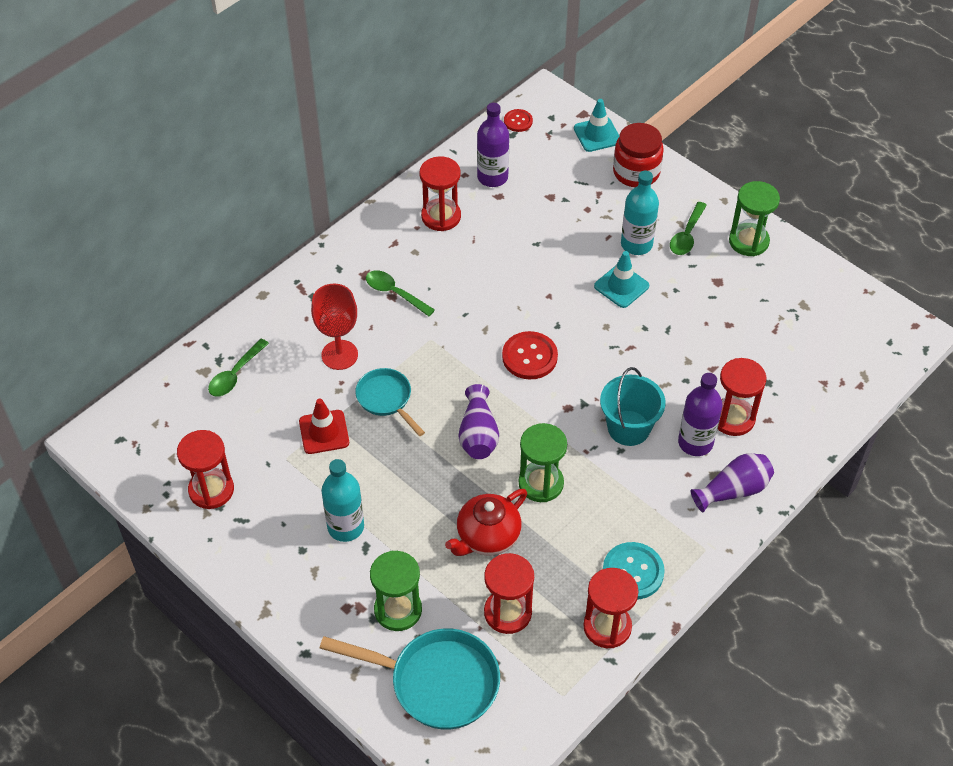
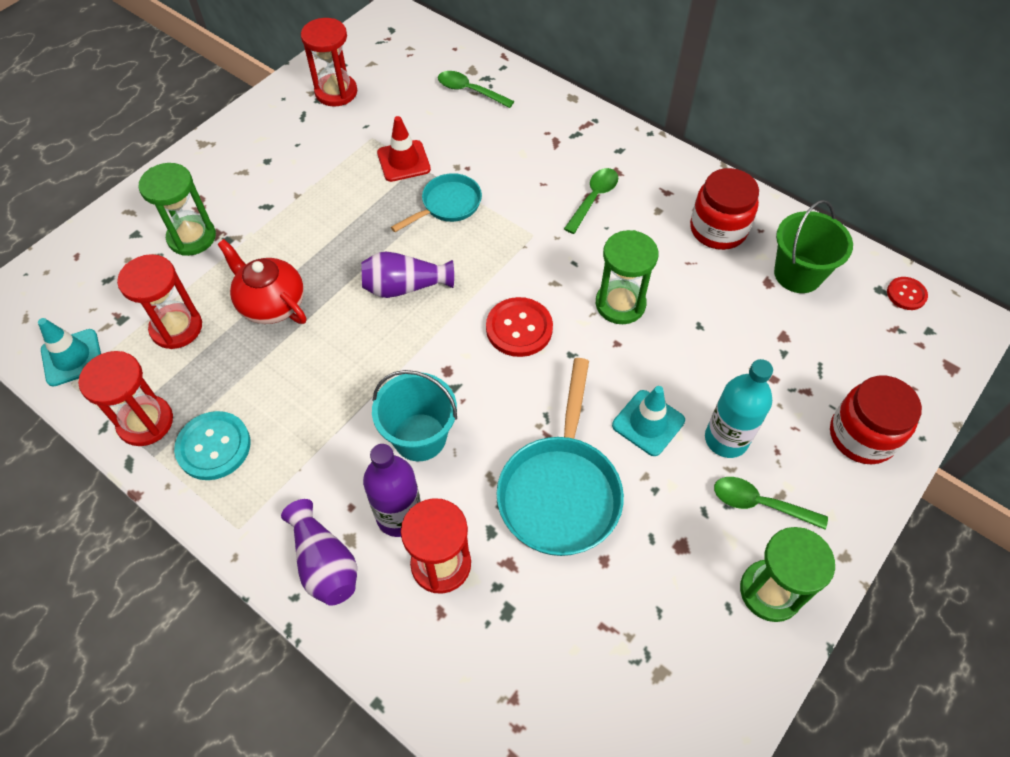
camera: 85 degrees right, 5 degrees up
(339, 355) = (502, 162): red goblet -> none
(345, 527) = (290, 189): turquoise bottle -> none
(436, 682) = (107, 274): turquoise pan -> turquoise pan (560, 491)
(441, 216) = (718, 229): red hourglass -> red jar
(492, 177) = (797, 274): purple bottle -> green bucket
(541, 483) = (339, 349): green hourglass -> green hourglass (620, 304)
(597, 135) = (917, 385): turquoise traffic cone -> turquoise traffic cone (72, 358)

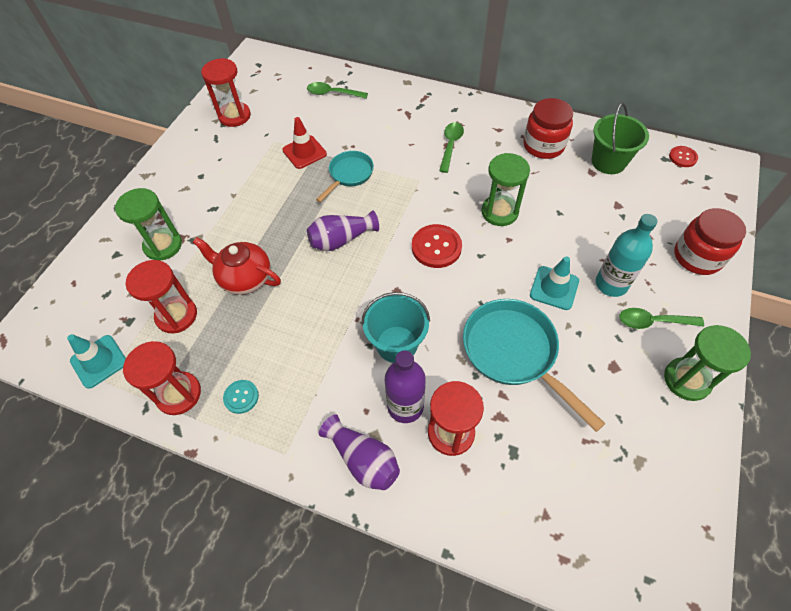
camera: 15 degrees left, 0 degrees up
(214, 447) = (241, 397): turquoise button -> turquoise button, size x0.59
(560, 491) = (514, 353): turquoise pan -> turquoise pan turned 150 degrees clockwise

